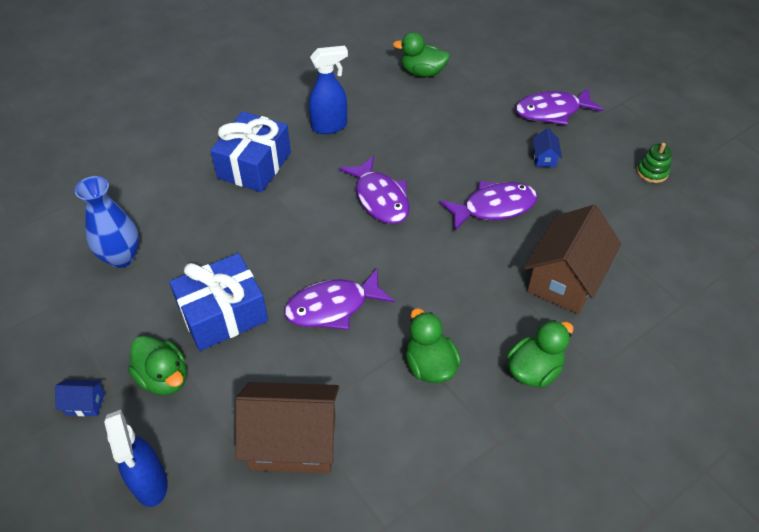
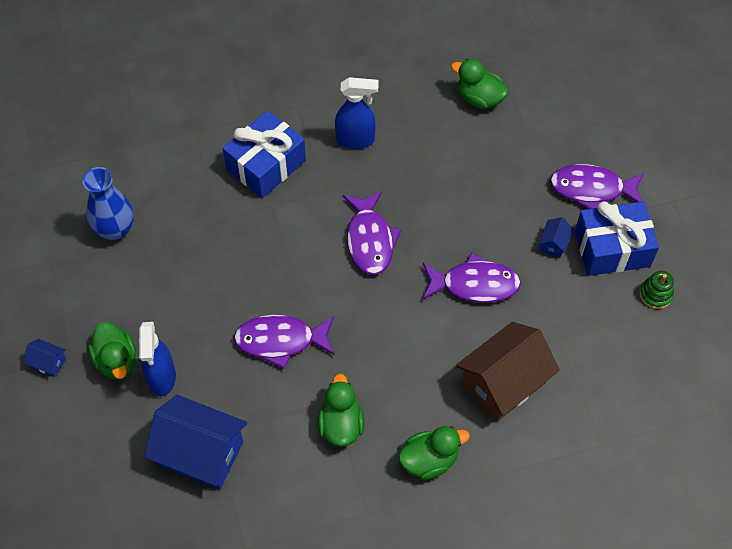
camera: 20 degrees right, 10 degrees up
(150, 484) = (79, 449): blue spray bottle -> blue spray bottle (162, 378)
(223, 314) = (184, 316): blue gift -> blue gift (612, 248)
(293, 441) = (200, 453): brown house -> blue house

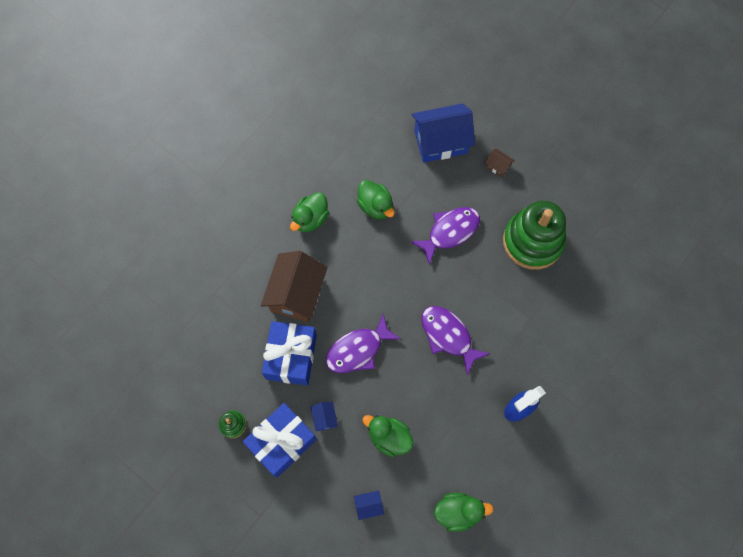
camera: 145 degrees right, 10 degrees up
(48, 362) = (568, 134): blue house -> blue house (368, 505)
(115, 230) = (610, 234): blue vase -> none
(116, 361) = (532, 159): green duck -> green duck (389, 437)
(162, 378) = (498, 166): blue spray bottle -> brown house
(201, 274) = (532, 241): none -> green stacking toy
(266, 165) = (561, 345): blue gift -> blue gift (291, 357)
(592, 189) = (324, 484): purple fish -> none

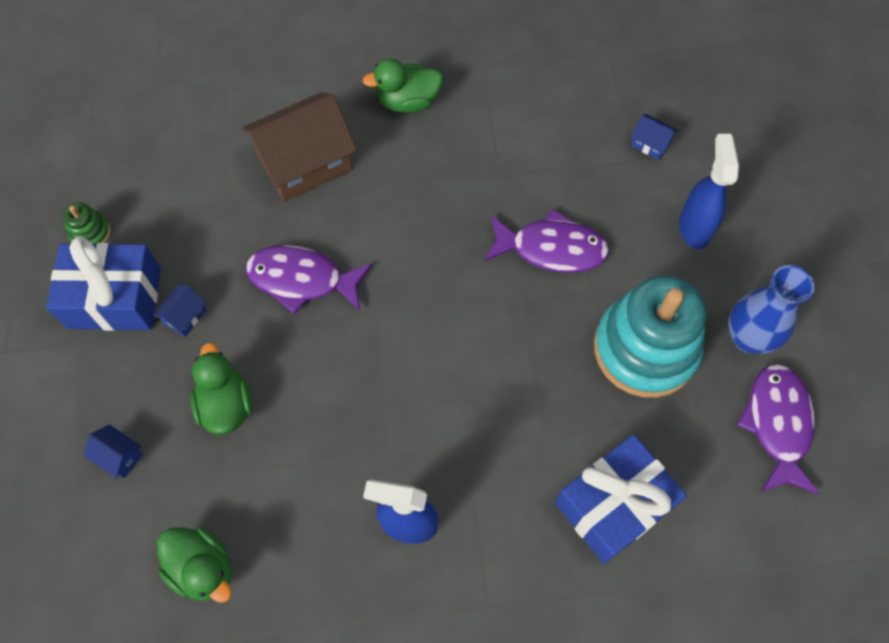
camera: 45 degrees right, 5 degrees down
(291, 357) = (225, 221): blue gift -> blue gift (613, 505)
(375, 206) = (495, 148): green duck -> none
(440, 142) = (650, 144): blue house -> blue house, size x0.42
(448, 336) = (419, 360): purple fish -> purple fish (777, 424)
(498, 166) = (694, 227): brown house -> blue spray bottle
(532, 241) = (645, 349): green stacking toy -> turquoise stacking toy
(566, 197) = (748, 337): none -> blue vase

